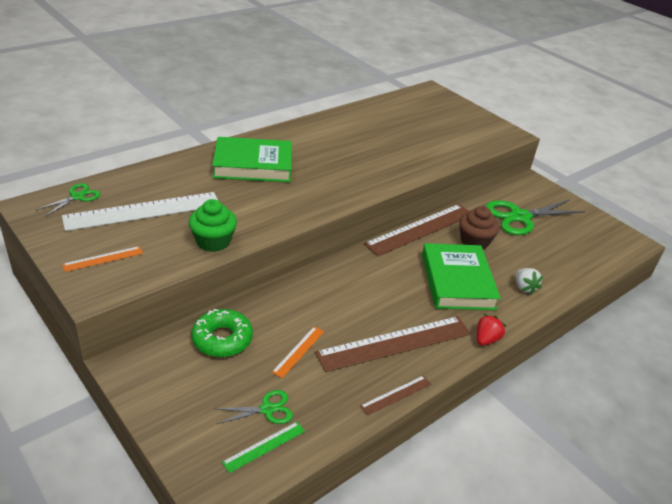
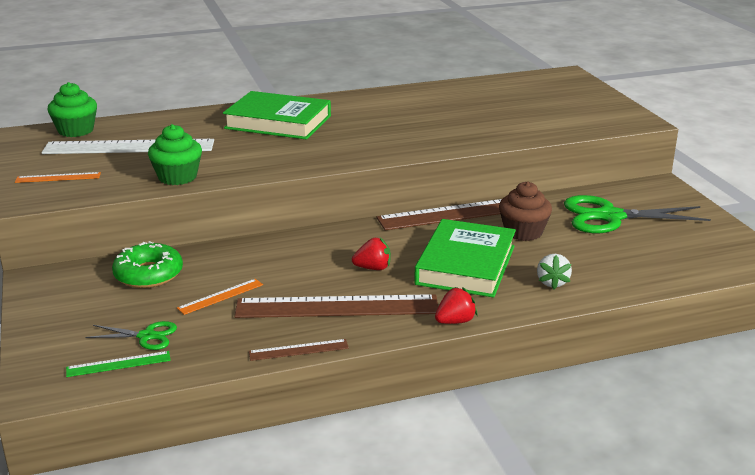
camera: 25 degrees right, 10 degrees down
(77, 197) = (76, 130): green scissors -> green cupcake
(395, 297) = (373, 268): none -> red strawberry

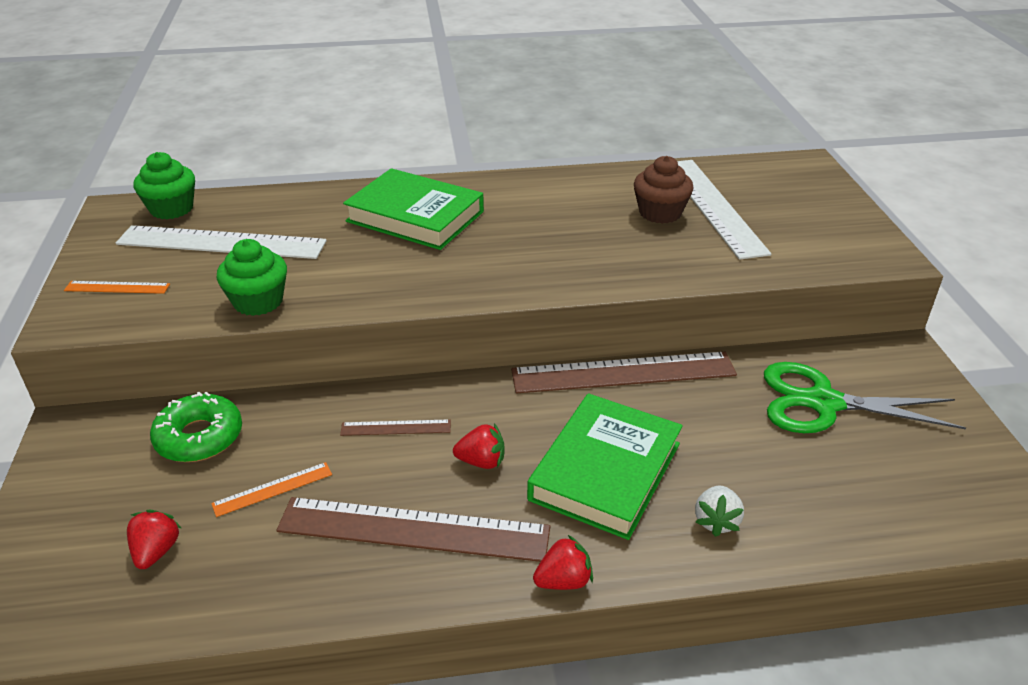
camera: 10 degrees right, 10 degrees up
(118, 364) = (103, 599): green ruler -> none
(146, 336) = (156, 551): green scissors -> red strawberry
(298, 350) = (338, 607): brown ruler -> brown ruler (396, 427)
(504, 102) = (713, 206): none -> white ruler
(523, 232) = (697, 418): brown cupcake -> brown cupcake (660, 213)

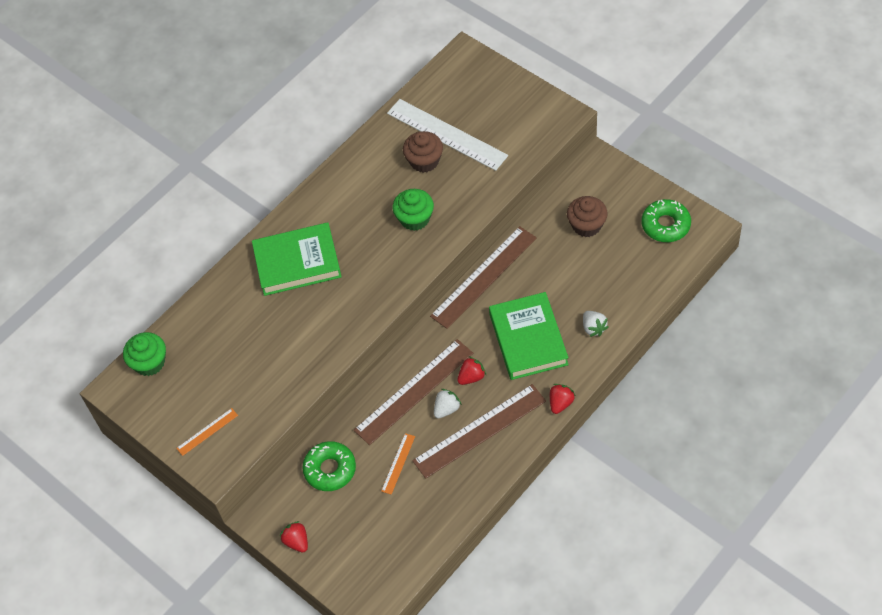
camera: 35 degrees left, 20 degrees up
(156, 551) = (387, 527): red strawberry -> red strawberry (296, 541)
(221, 242) = (217, 362): white ruler -> none
(258, 301) = (293, 382): green cupcake -> green cupcake (415, 219)
(396, 427) = (414, 391): brown ruler -> brown ruler, size x2.19
(407, 473) = (446, 409): none -> white strawberry
(823, 402) = (586, 225): green scissors -> brown cupcake
(955, 471) = (665, 225): none -> green donut

